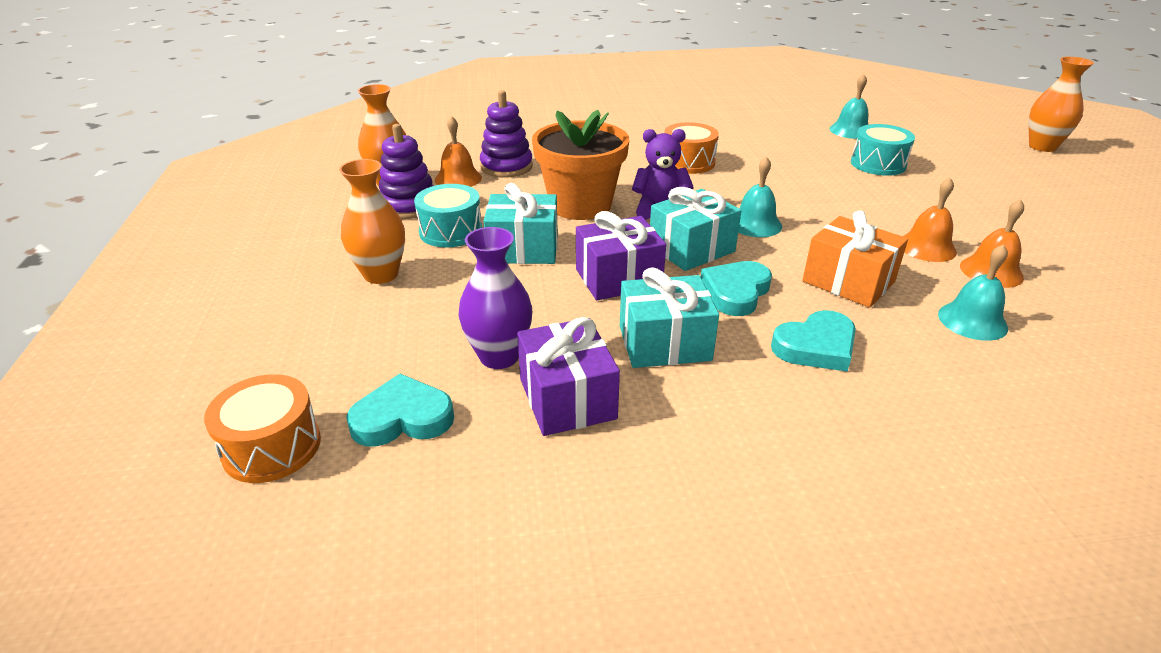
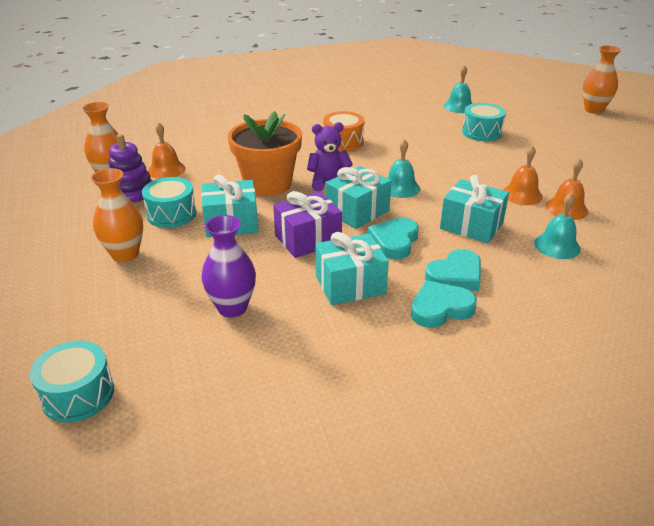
camera: 10 degrees left, 0 degrees up
(272, 447) = (78, 394): orange drum -> turquoise drum
(402, 418) = (171, 361): turquoise heart -> turquoise heart (440, 308)
(506, 167) = (203, 156): purple stacking toy -> none
(567, 398) = (289, 333): purple gift -> none
(848, 282) = (471, 225): orange gift -> turquoise gift

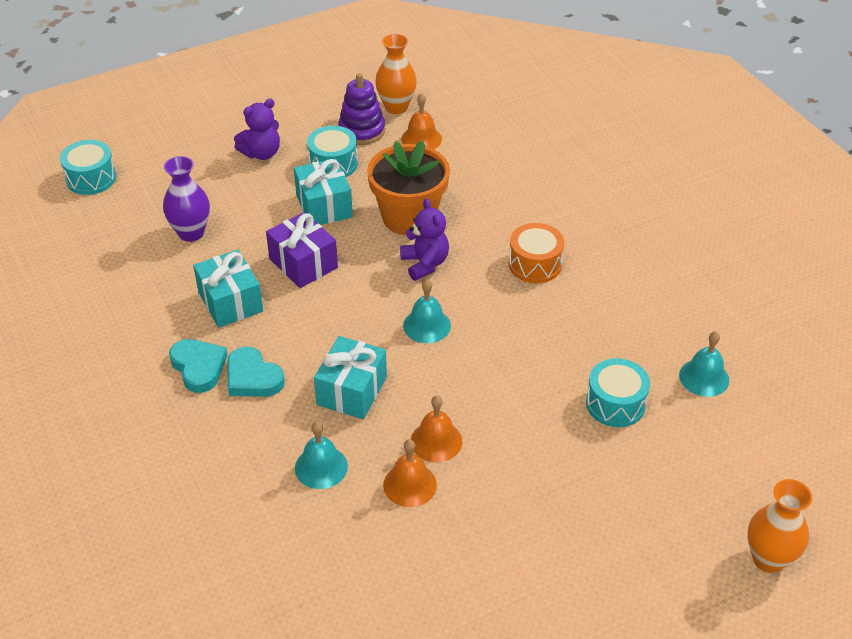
camera: 80 degrees right, 10 degrees up
(125, 254) = (261, 153): orange vase -> purple teddy bear
(357, 211) = (364, 294): turquoise gift -> none
(394, 241) = (309, 328): turquoise heart -> none

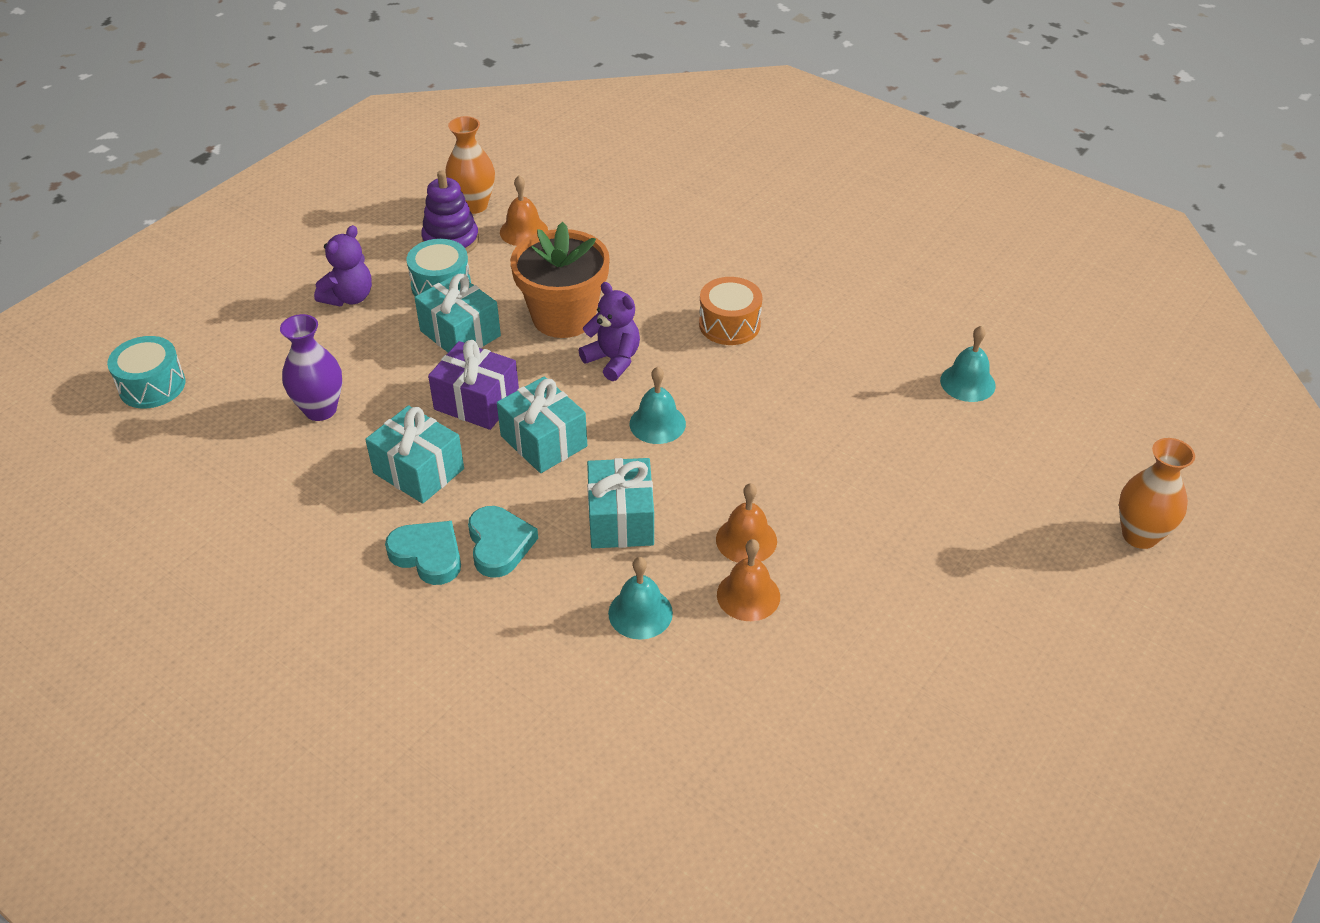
camera: 25 degrees left, 0 degrees up
(253, 378) = (499, 544): turquoise heart -> turquoise heart turned 120 degrees counterclockwise
(333, 310) = (543, 441): none -> turquoise gift
(615, 404) = (901, 437): turquoise drum -> none

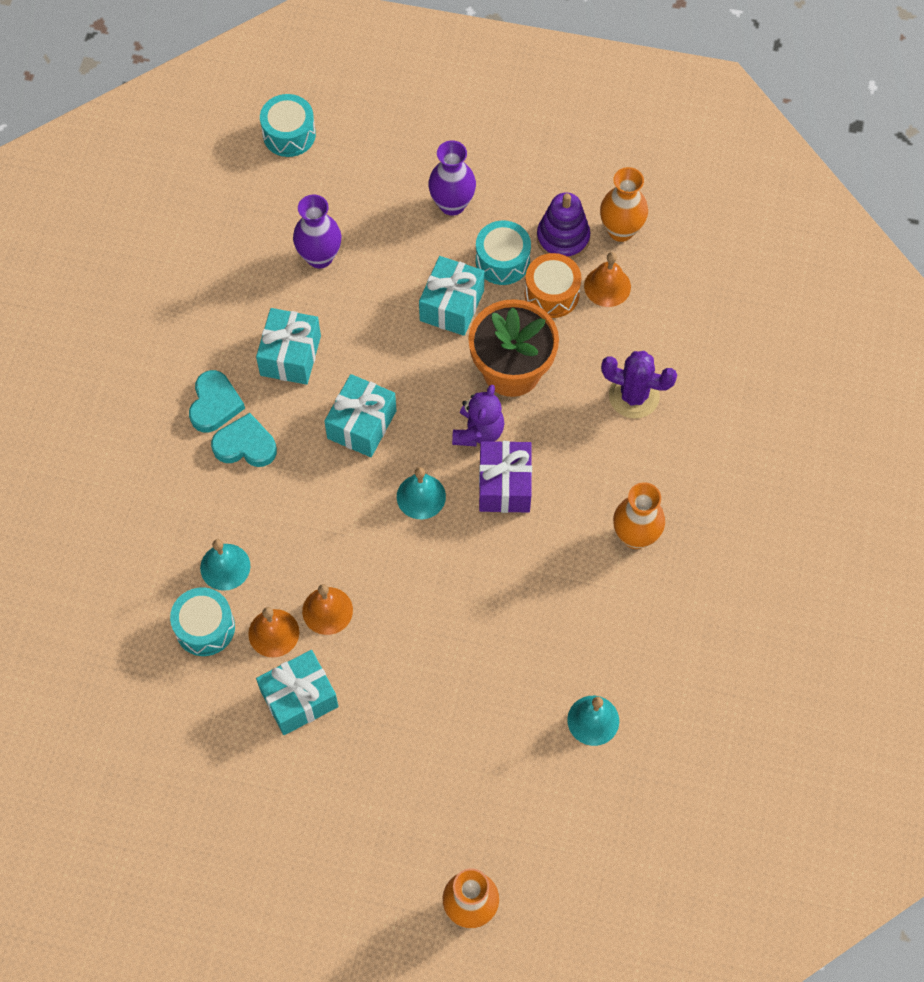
camera: 65 degrees right, 20 degrees up
(349, 297) = (452, 204): purple teddy bear -> purple vase
(477, 402) = (380, 357): purple gift -> purple gift (504, 485)
(499, 544) = (245, 445): turquoise heart -> turquoise heart turned 135 degrees counterclockwise
(621, 519) = (307, 515): turquoise gift -> turquoise gift (299, 699)
(648, 251) = (634, 396): none -> purple cactus
(707, 657) = (205, 627): none -> turquoise drum
(729, 324) = (569, 501): orange drum -> orange drum (552, 293)
(791, 296) = (635, 536): none -> orange vase

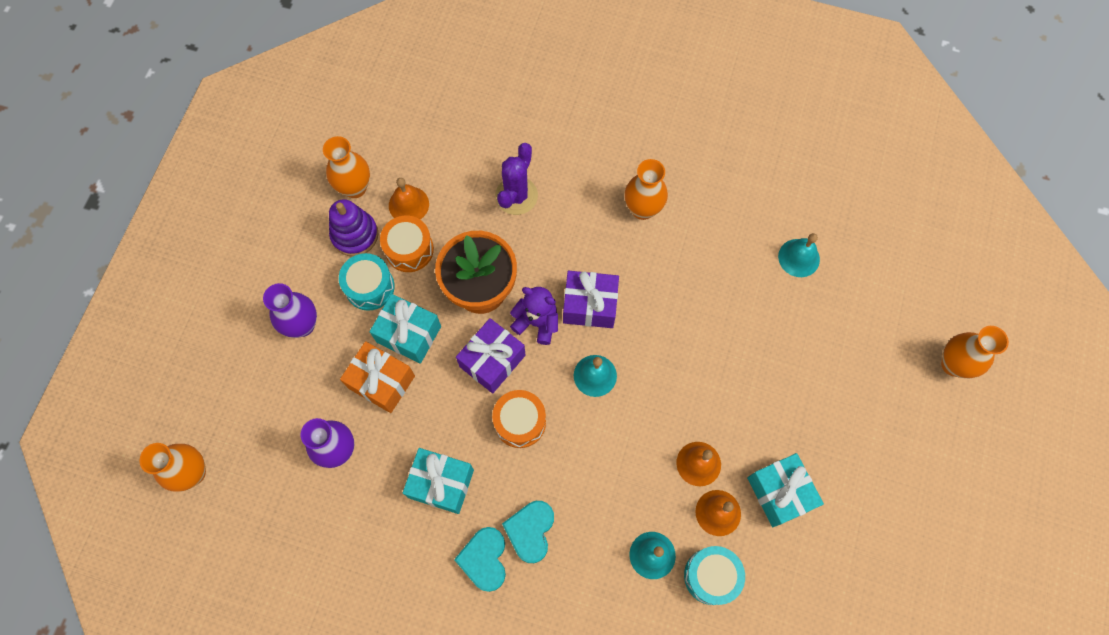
camera: 85 degrees left, 5 degrees up
(215, 404) = (484, 559): turquoise heart -> turquoise heart turned 105 degrees counterclockwise
(289, 134) = (193, 473): turquoise drum -> orange vase
(361, 424) = (520, 422): turquoise gift -> orange drum
(396, 286) = (381, 382): none -> orange gift
(429, 390) = (492, 361): none -> purple gift

